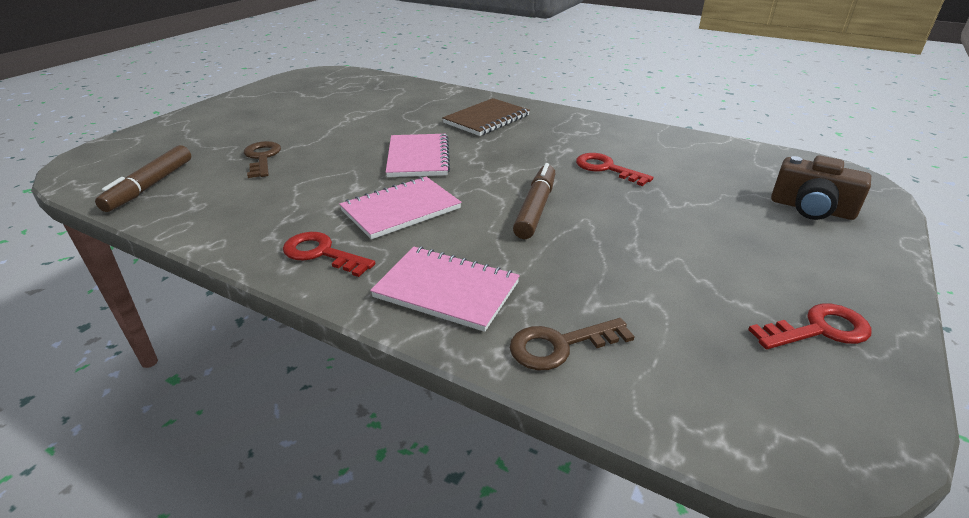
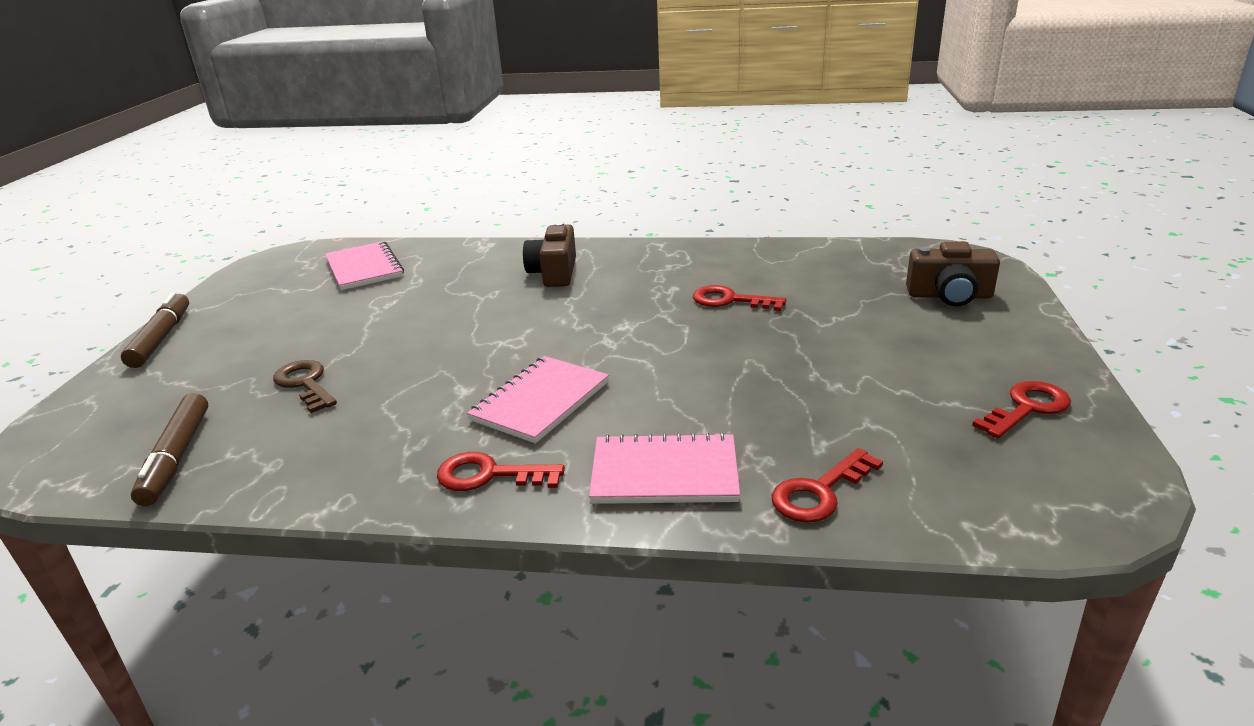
camera: 20 degrees left, 5 degrees down
(418, 158) = (510, 337): pink notebook -> pink notebook (364, 268)
(486, 119) = (554, 273): brown notebook -> brown camera
(535, 209) = (689, 362): brown marker -> brown marker (161, 338)
(560, 345) = (819, 492): brown key -> red key

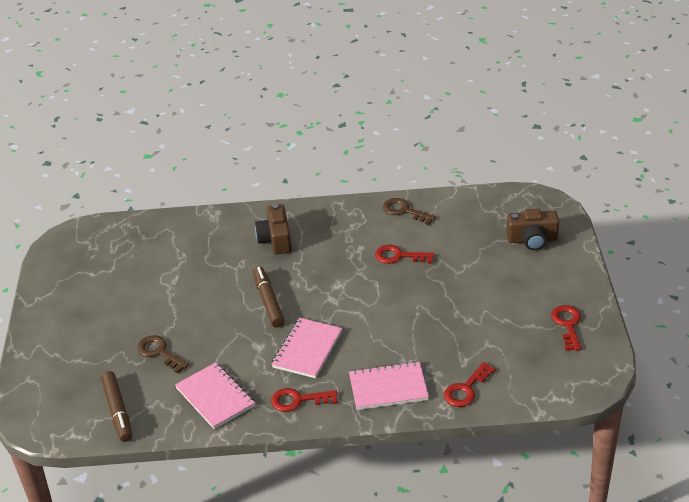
camera: 10 degrees left, 10 degrees up
(161, 338) = (35, 326): brown marker -> brown marker (268, 302)
(364, 268) = (136, 246): pink notebook -> pink notebook (215, 397)
(749, 256) = (404, 211): none -> brown key
(1027, 408) = (568, 325): red key -> red key turned 45 degrees counterclockwise

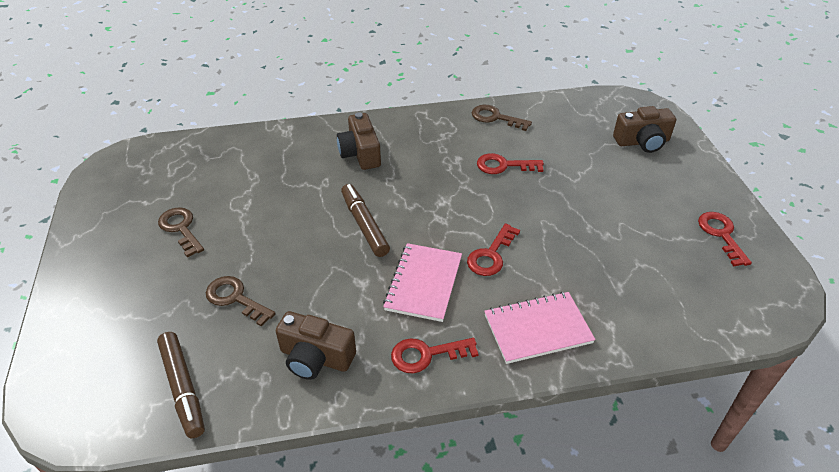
camera: 10 degrees left, 5 degrees up
(120, 297) = (181, 229): none -> brown key
(215, 397) = (315, 358): pink notebook -> brown camera
(466, 389) = (635, 324): red key -> red key (491, 255)

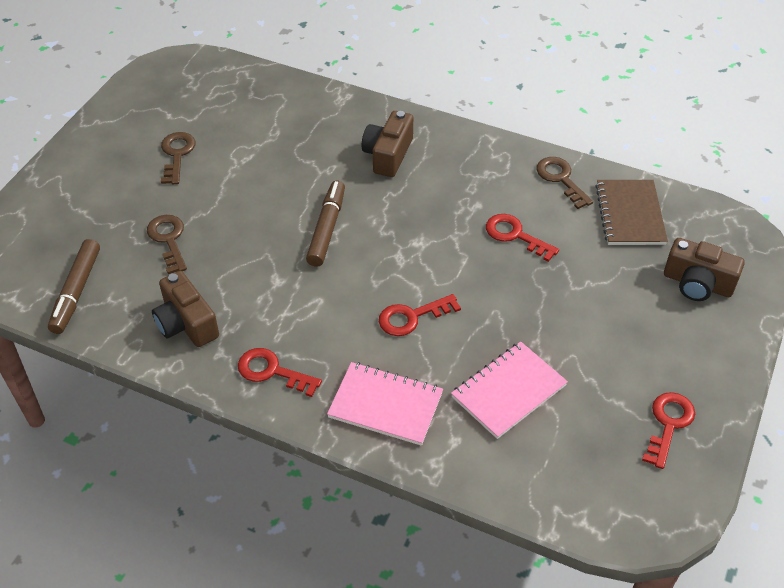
camera: 35 degrees right, 5 degrees up
(424, 283) = (327, 310): pink notebook -> pink notebook (508, 391)
(560, 120) = (630, 214): none -> brown notebook

